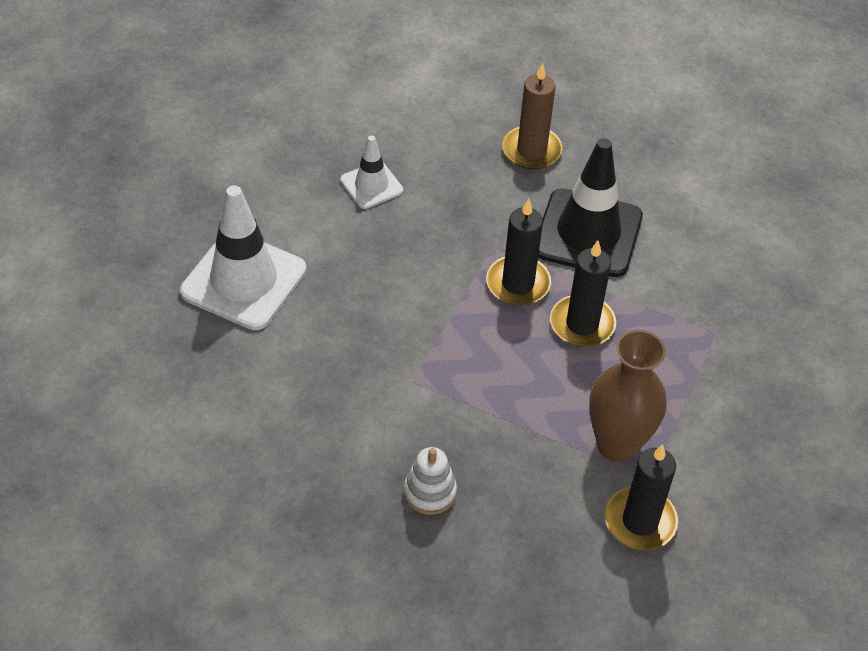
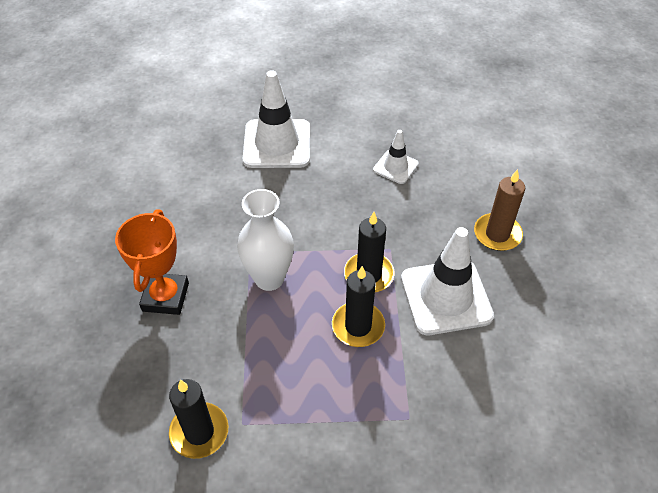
camera: 65 degrees right, 0 degrees up
(430, 492) = (165, 297): white stacking toy -> orange trophy
(466, 377) = (269, 278): none -> white vase
(588, 233) = (446, 297): black traffic cone -> white traffic cone
(617, 444) = (261, 390): brown vase -> none

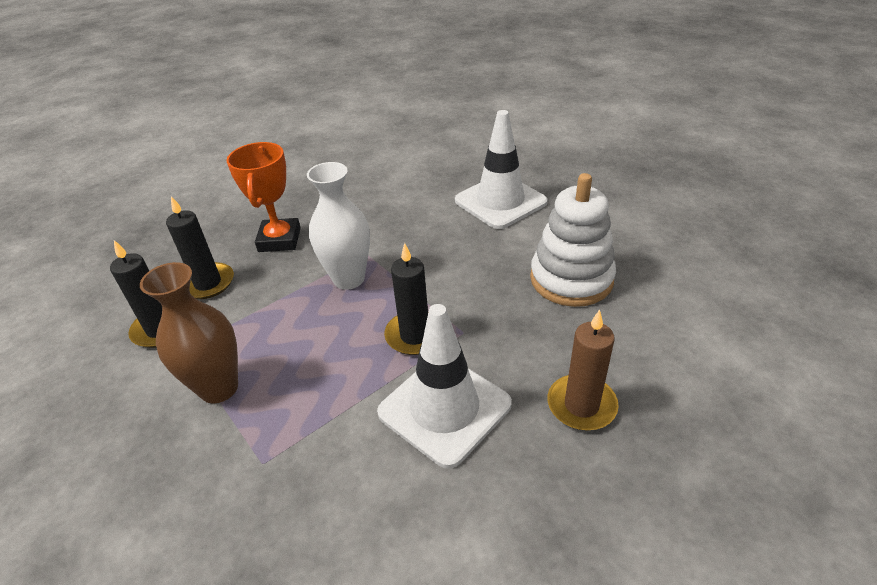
camera: 55 degrees right, 10 degrees down
(165, 297) = (279, 240): orange trophy -> orange trophy turned 60 degrees counterclockwise
(312, 416) = (219, 388): none -> brown vase
(358, 326) = (346, 362): black candle -> black candle (208, 283)
(395, 167) = (571, 279): white traffic cone -> white stacking toy

